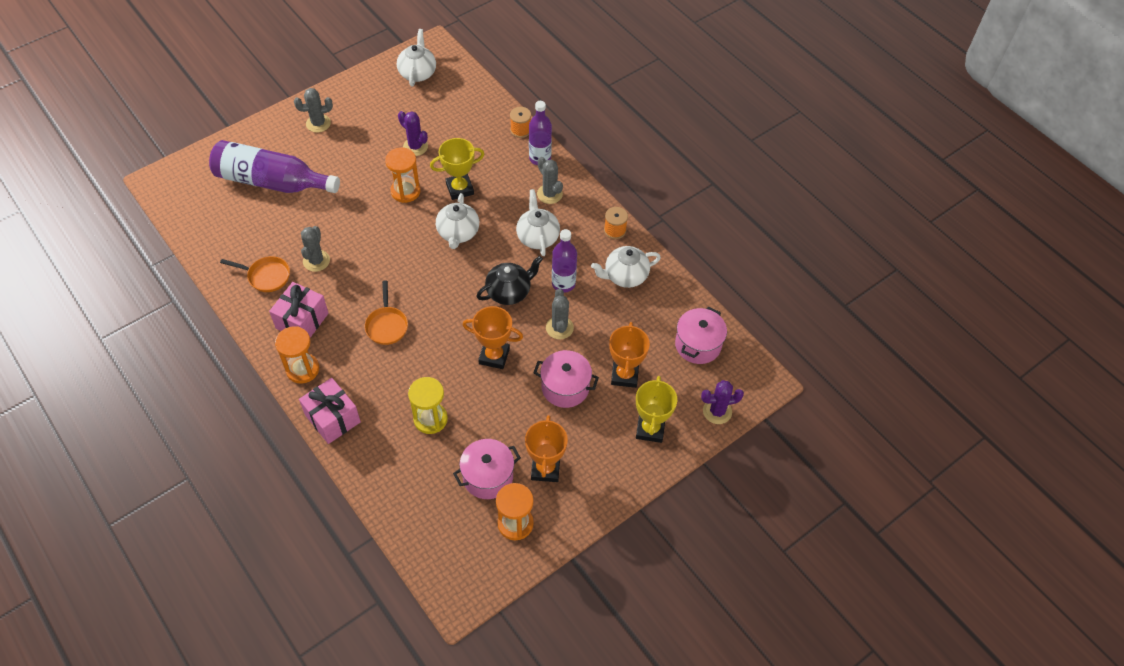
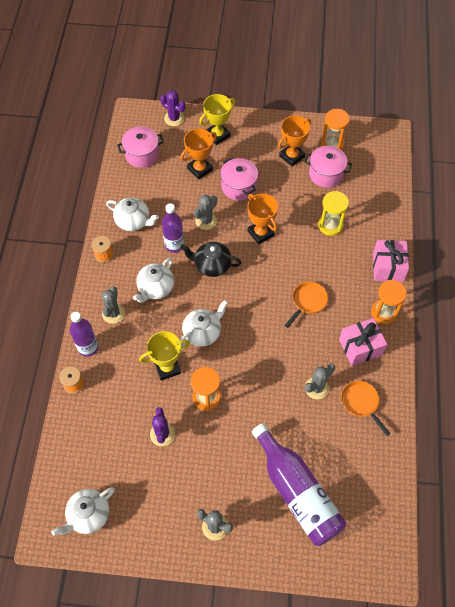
camera: 135 degrees left, 5 degrees up
(460, 189) = (167, 368): yellow trophy -> yellow trophy turned 45 degrees counterclockwise

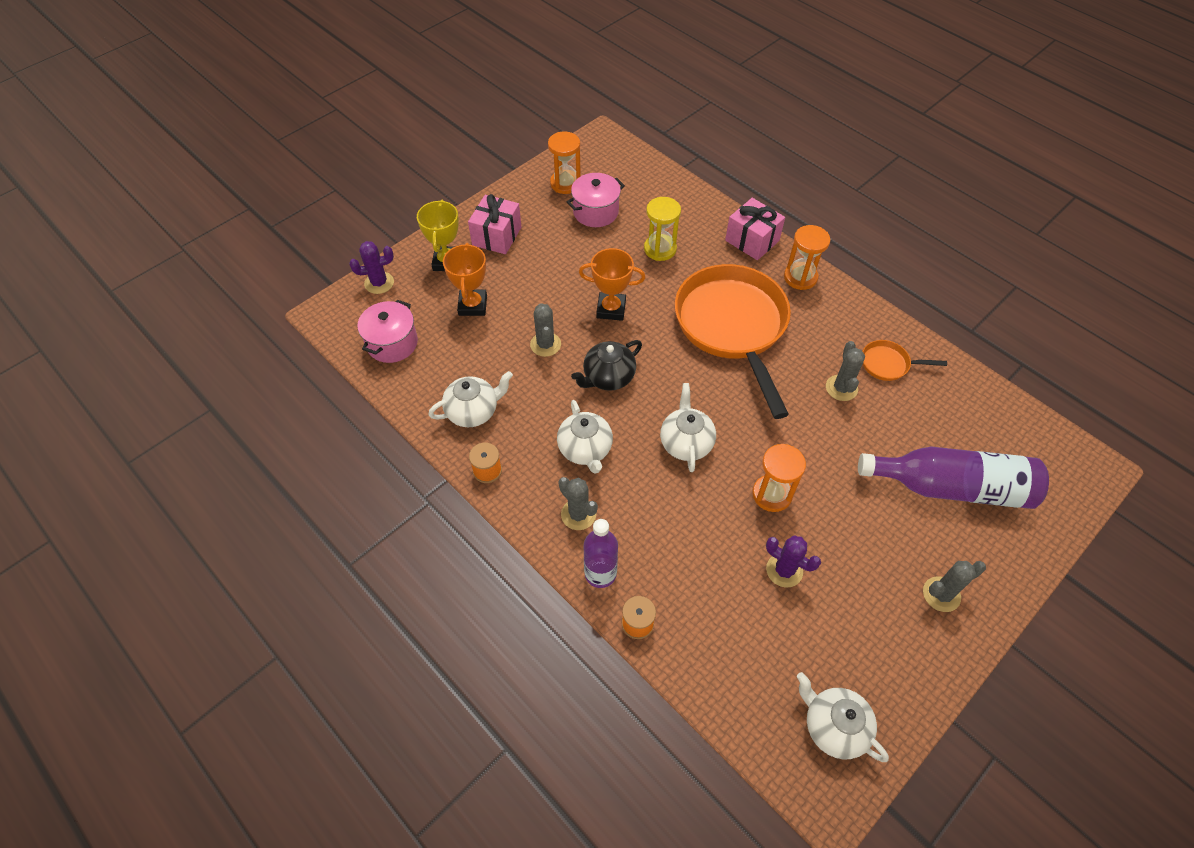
camera: 50 degrees left, 5 degrees down
(88, 515) = (833, 726): white teapot -> white teapot turned 135 degrees clockwise
(167, 368) = (701, 507): yellow trophy -> none
(174, 245) = (546, 394): purple bottle -> none
(239, 187) = (533, 288): pink pot -> none
(292, 156) = (544, 222): orange trophy -> none
(307, 302) = (733, 327): orange pan -> orange pan, size x2.44
(360, 347) = (824, 322): pink gift -> pink gift (497, 236)

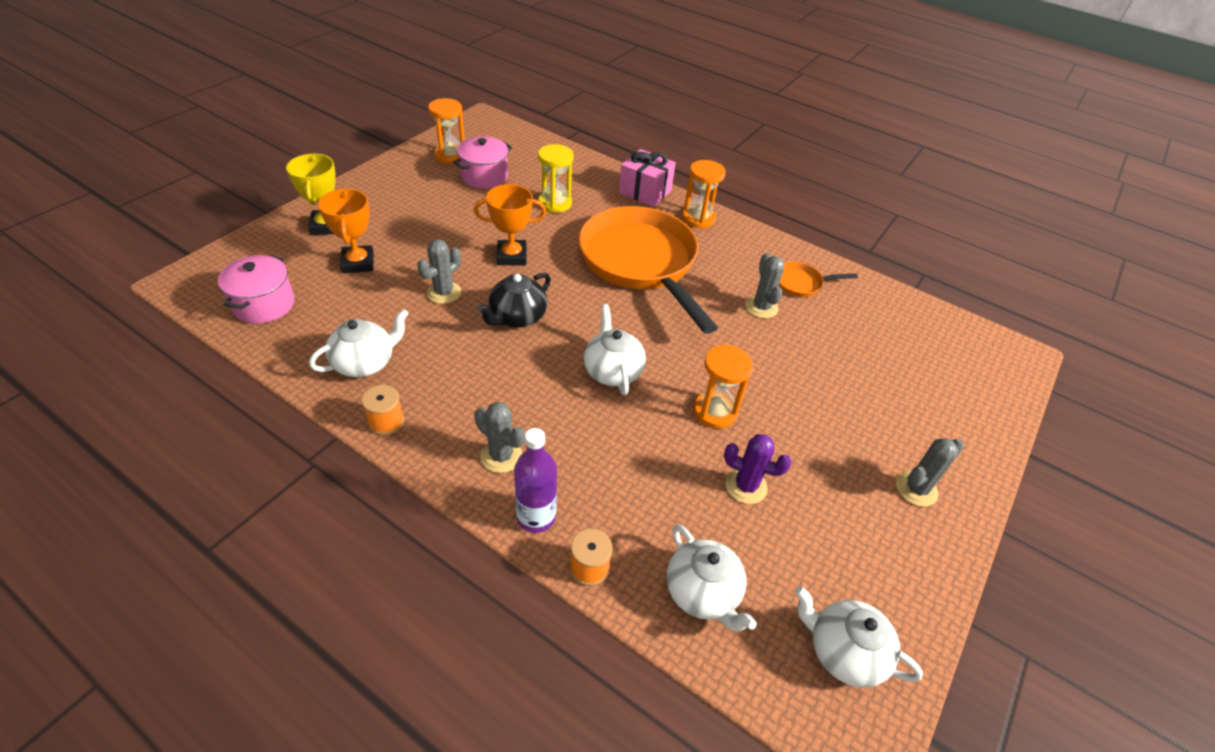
camera: 15 degrees left, 10 degrees down
(379, 283) = (247, 249): purple cactus -> none
(497, 236) = (381, 201): pink gift -> none
(545, 344) = (444, 292): grey cactus -> grey cactus turned 60 degrees clockwise
(585, 449) = (501, 388): white teapot -> white teapot (703, 593)
(952, 487) = (894, 385): purple bottle -> none

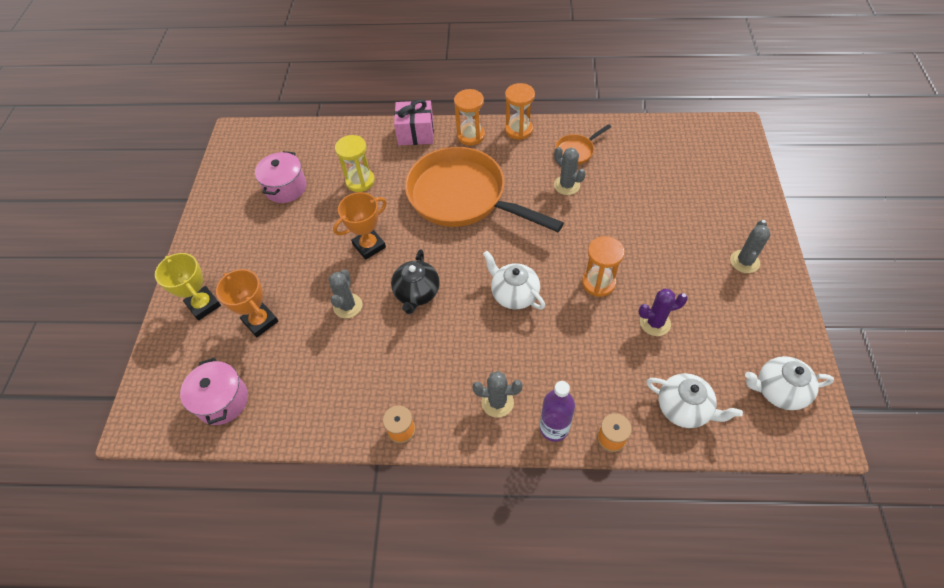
camera: 25 degrees left, 10 degrees up
(365, 363) = (344, 397): white teapot -> none
(450, 155) = (241, 183): orange hourglass -> orange hourglass (518, 130)

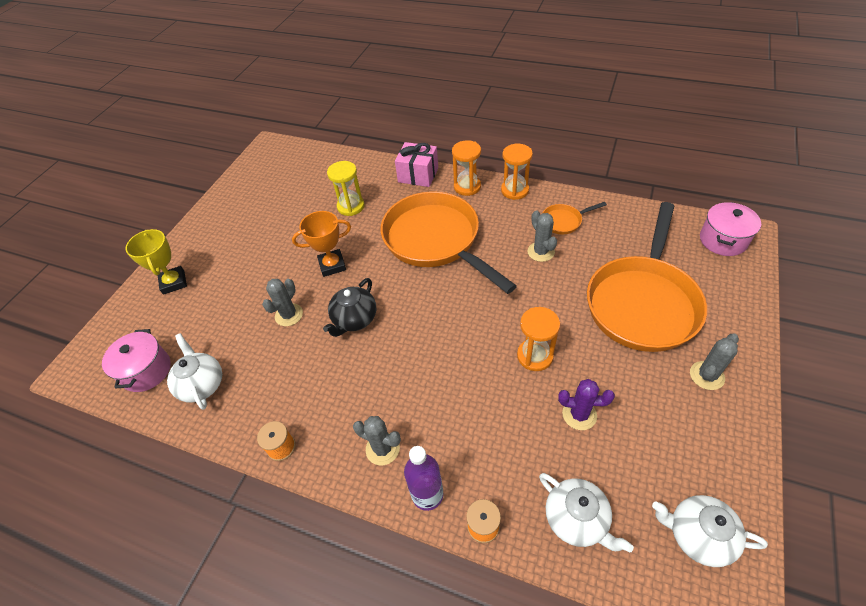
camera: 20 degrees right, 5 degrees down
(260, 321) = (211, 309): orange trophy -> none
(286, 188) = (287, 199): pink pot -> pink pot (723, 240)
(514, 294) = (444, 345): white teapot -> white teapot (202, 384)
(672, 211) = (642, 302): none -> orange pan

